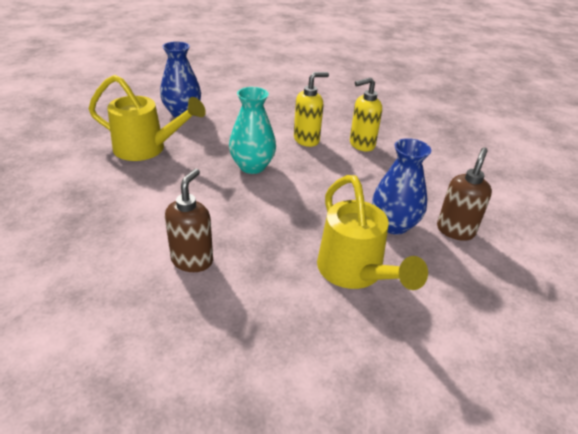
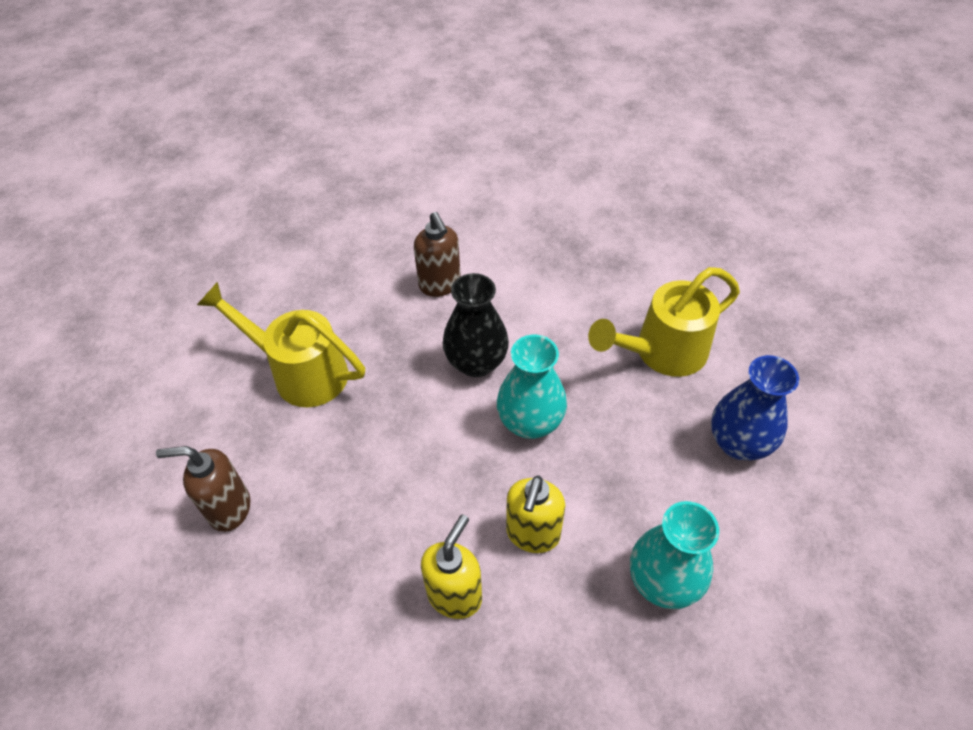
camera: 140 degrees right, 15 degrees up
(239, 204) = (476, 362): none -> black vase
(276, 107) = (663, 581): none -> turquoise vase
(393, 225) = (303, 461): blue vase -> none
(455, 230) = (229, 508): brown soap dispenser -> brown soap dispenser turned 105 degrees clockwise

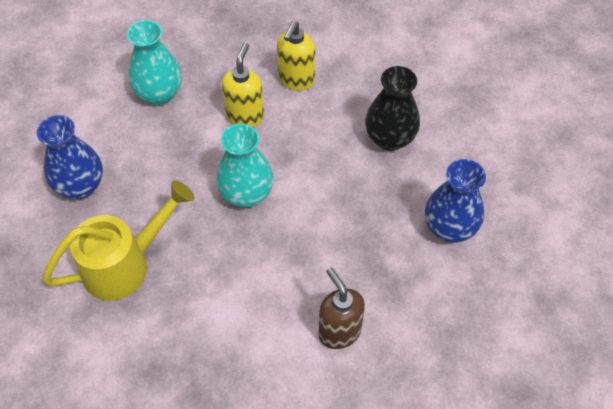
camera: 175 degrees right, 5 degrees up
(229, 508) = (465, 121): brown soap dispenser -> none
(301, 372) = (449, 228): yellow watering can -> blue vase
(476, 362) = (295, 245): black vase -> black vase (390, 138)

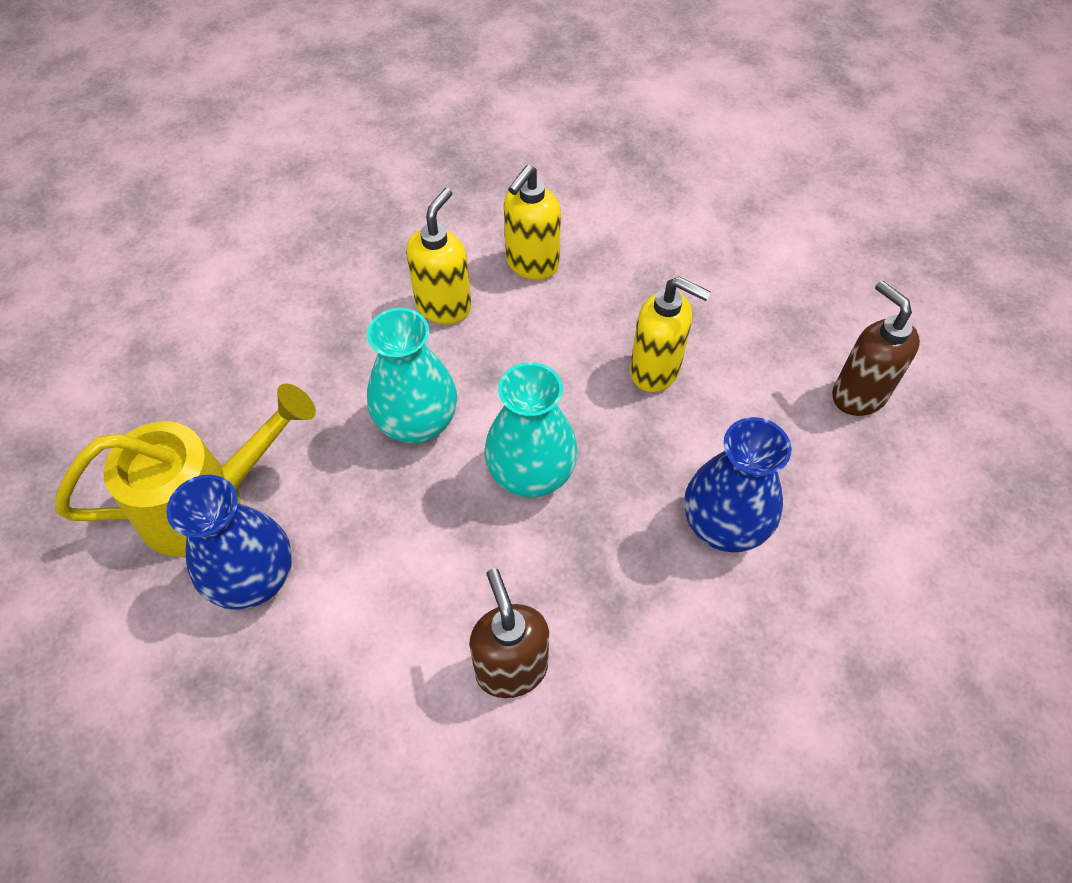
camera: 10 degrees right, 0 degrees up
(80, 186) = (177, 374): blue vase -> blue vase (254, 579)
(159, 94) = (327, 257): turquoise vase -> turquoise vase (531, 474)
(390, 138) = (655, 370): black vase -> yellow soap dispenser
(517, 136) = (858, 395): none -> brown soap dispenser

